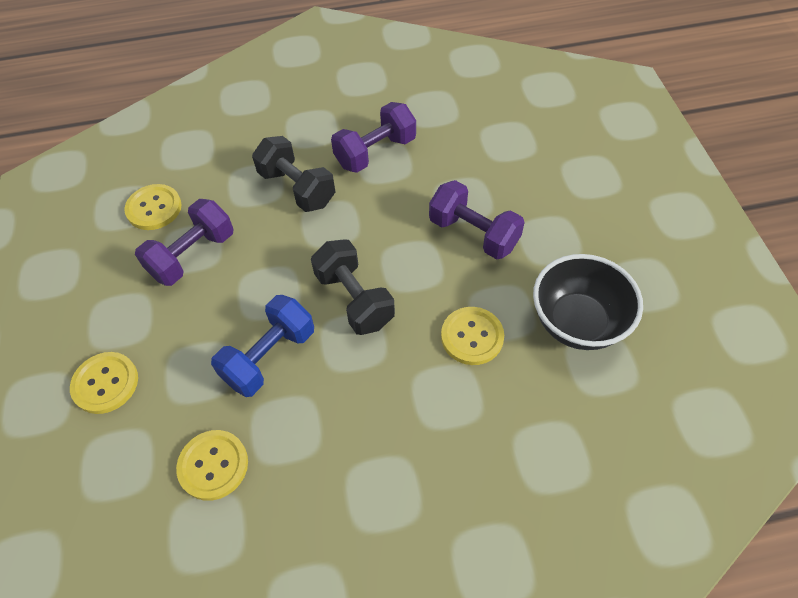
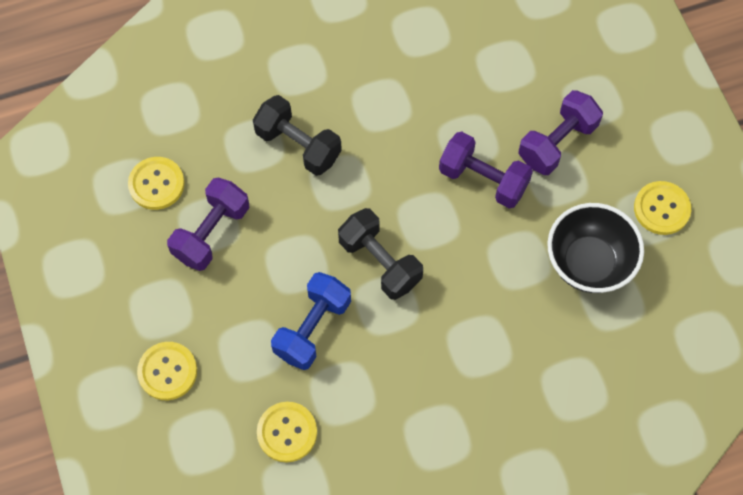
camera: 10 degrees left, 10 degrees up
(375, 152) = (370, 93): purple dumbbell -> purple dumbbell (557, 143)
(472, 337) = (494, 287): yellow button -> yellow button (661, 209)

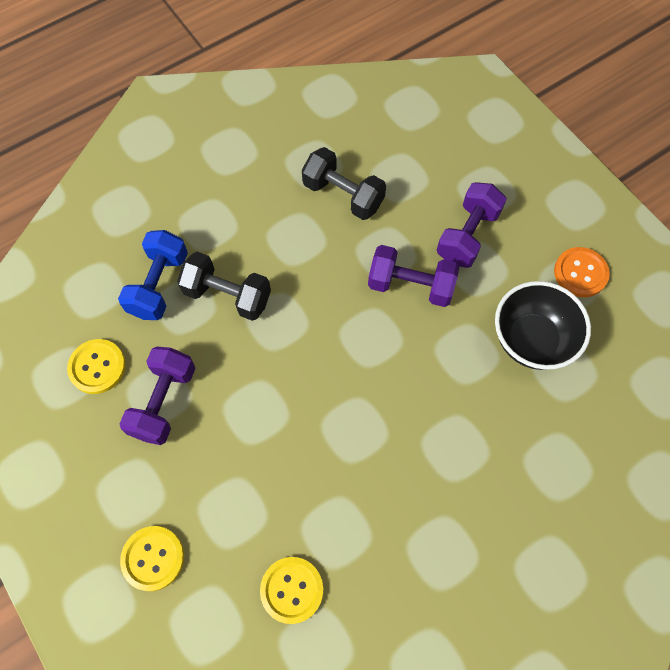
camera: 15 degrees left, 0 degrees up
(312, 328) = (289, 473): blue dumbbell -> blue dumbbell (159, 285)
(380, 262) = (336, 389): black dumbbell -> black dumbbell (343, 195)
(661, 209) = (580, 273): yellow button -> orange button

